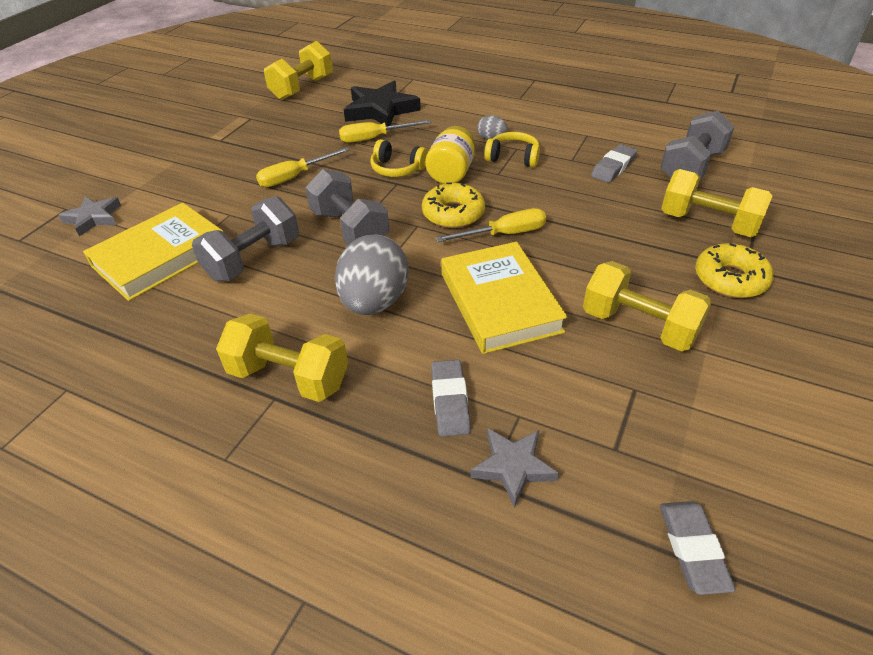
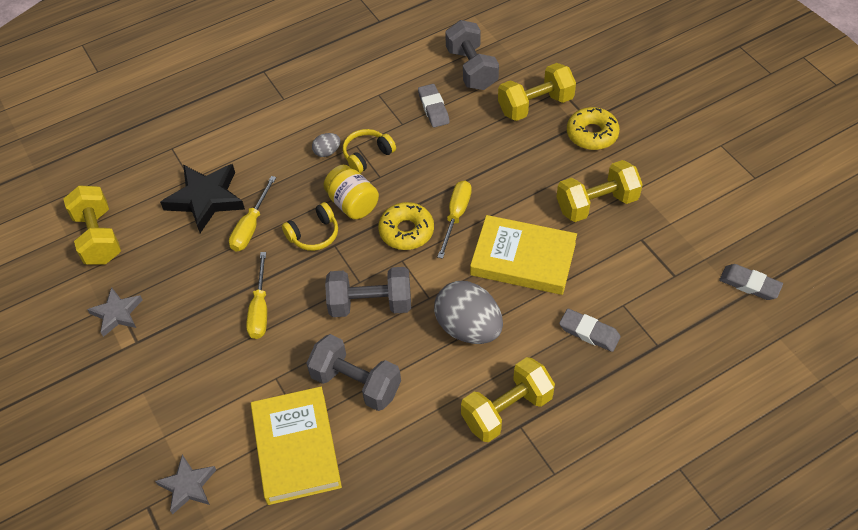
camera: 55 degrees left, 10 degrees up
(253, 259) = (356, 383): grey dumbbell -> grey dumbbell turned 45 degrees counterclockwise
(513, 467) = (656, 329): grey star -> grey star (117, 314)

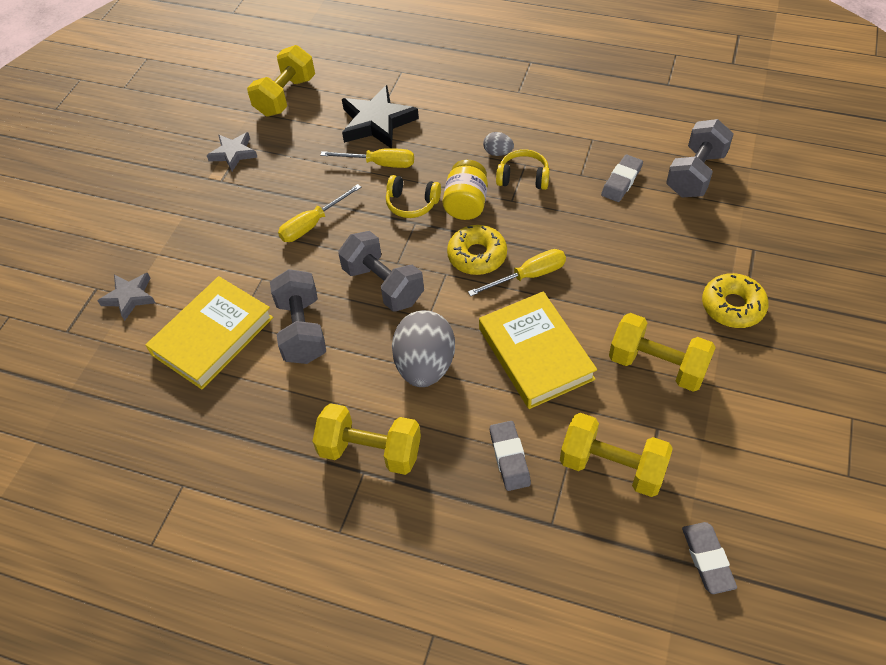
camera: 50 degrees right, 0 degrees up
(251, 226) = (380, 164): yellow screwdriver -> yellow screwdriver turned 150 degrees counterclockwise
(535, 105) = (712, 244): yellow dumbbell -> yellow dumbbell (612, 466)

